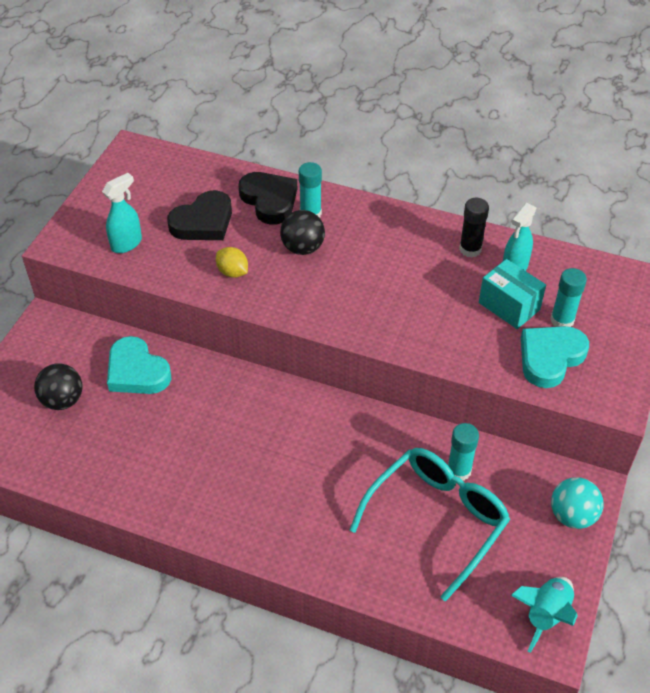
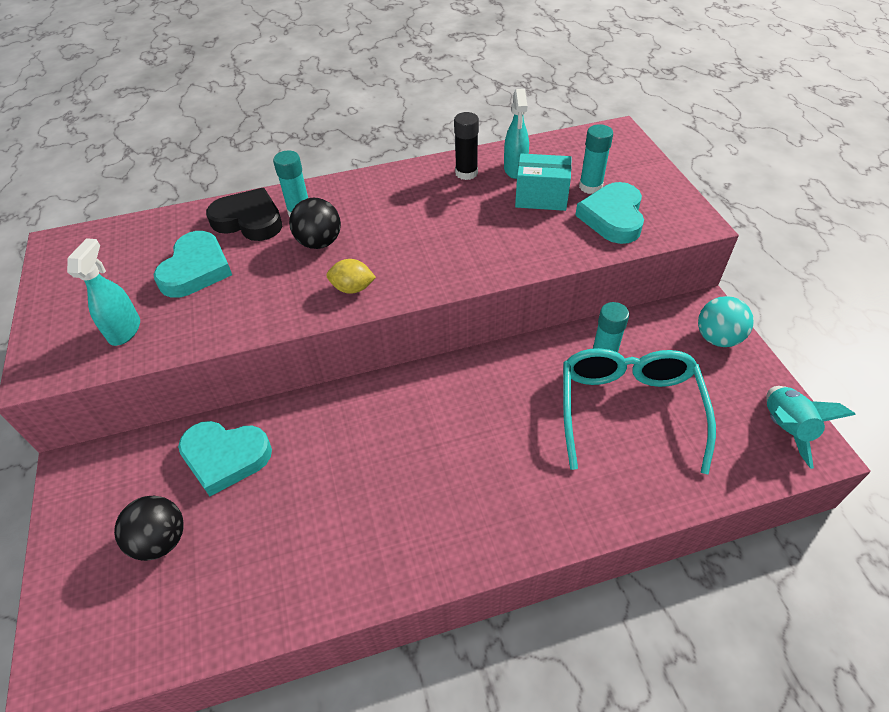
camera: 35 degrees left, 0 degrees up
(203, 222) = (196, 269): black heart -> turquoise heart
(232, 272) = (269, 297): yellow lemon -> yellow lemon (352, 288)

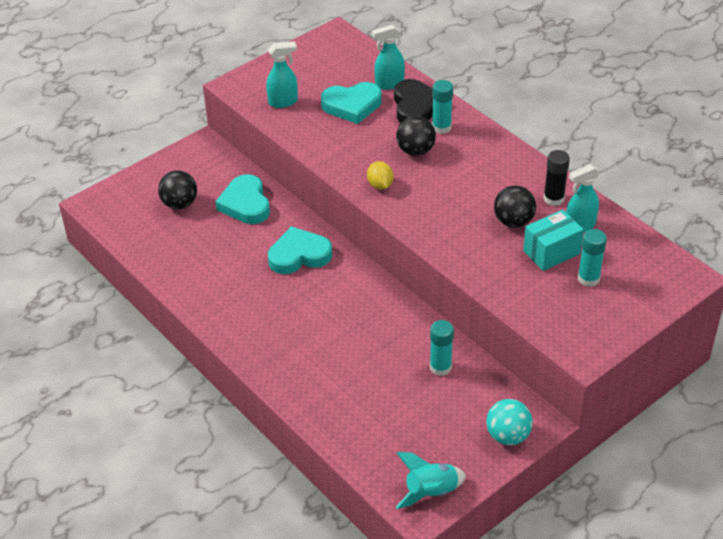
camera: 65 degrees right, 5 degrees down
(191, 229) = (389, 84): none -> turquoise spray bottle
(482, 208) = (513, 221): none -> black ball
(541, 198) = (551, 252): turquoise box -> turquoise box turned 75 degrees clockwise
(613, 217) = (554, 302): turquoise heart -> turquoise heart (299, 255)
(628, 409) = (397, 393): turquoise glasses -> none

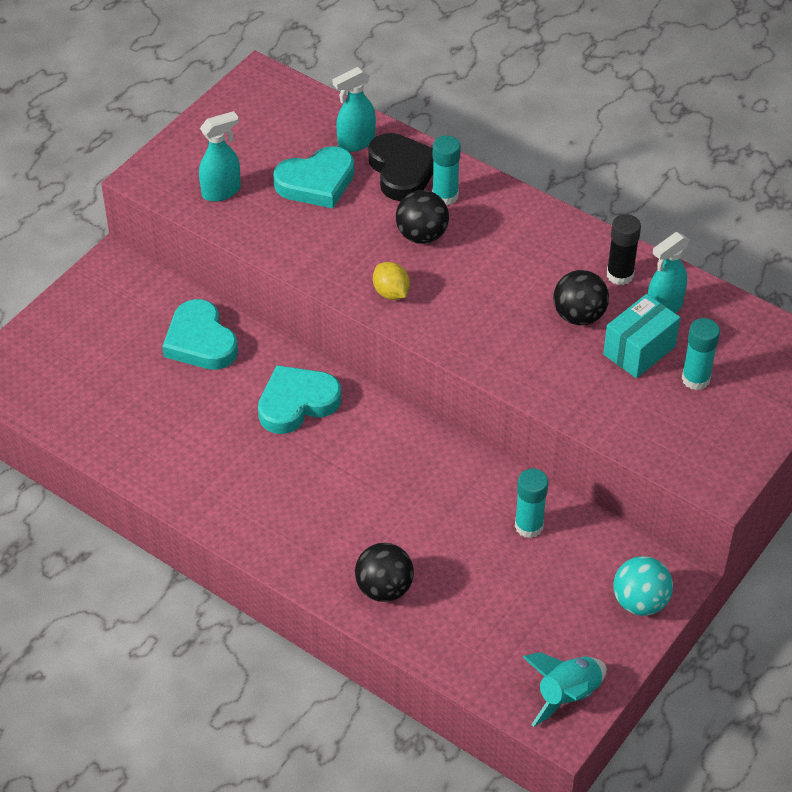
camera: 15 degrees left, 5 degrees up
(180, 204) = (110, 356): black ball -> black ball (384, 588)

